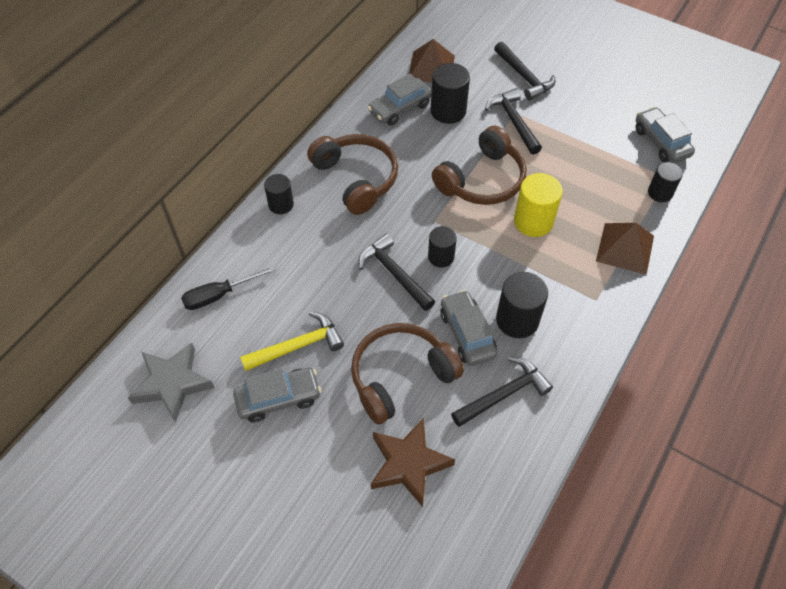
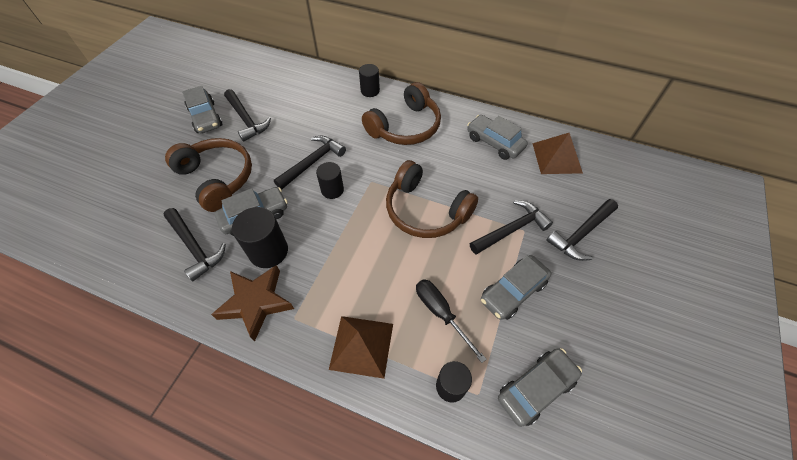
camera: 80 degrees right, 0 degrees up
(172, 384) = (221, 70): grey star -> none
(219, 295) = (287, 77): black screwdriver -> black screwdriver (441, 313)
(298, 346) = (246, 120): yellow hammer -> black hammer
(408, 464) = (144, 192): brown star -> brown star (256, 302)
(448, 111) = (504, 176): black cylinder -> none
(533, 222) = (383, 256): yellow cylinder -> none
(578, 135) = (513, 291): none -> grey car

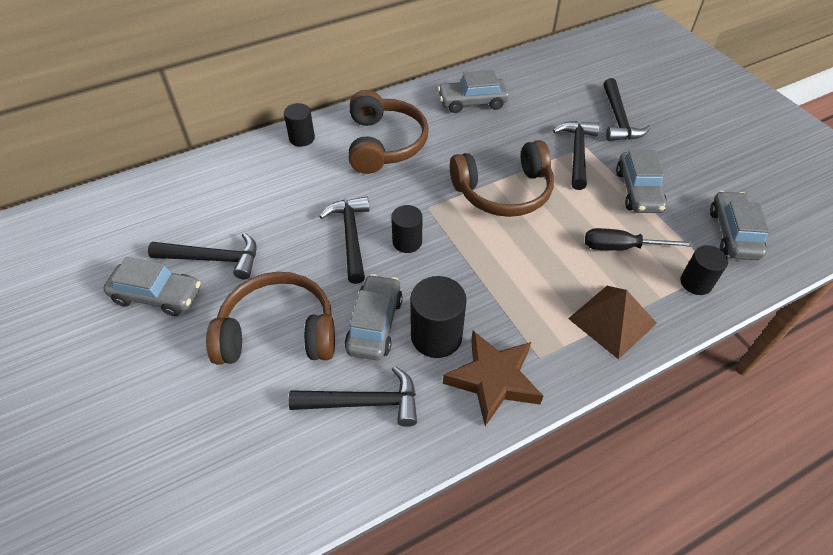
camera: 50 degrees left, 5 degrees down
(557, 157) = (529, 80): brown pyramid -> none

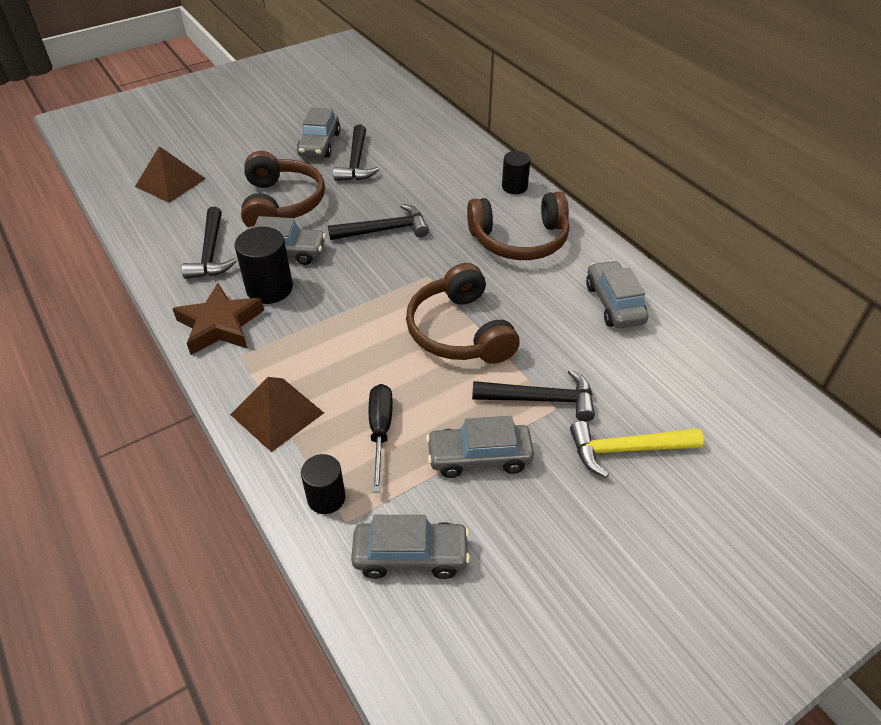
camera: 85 degrees right, 5 degrees down
(186, 476) = (170, 182): none -> brown pyramid
(407, 242) = (380, 264): black cylinder -> none
(618, 119) = (626, 450): black hammer -> yellow hammer

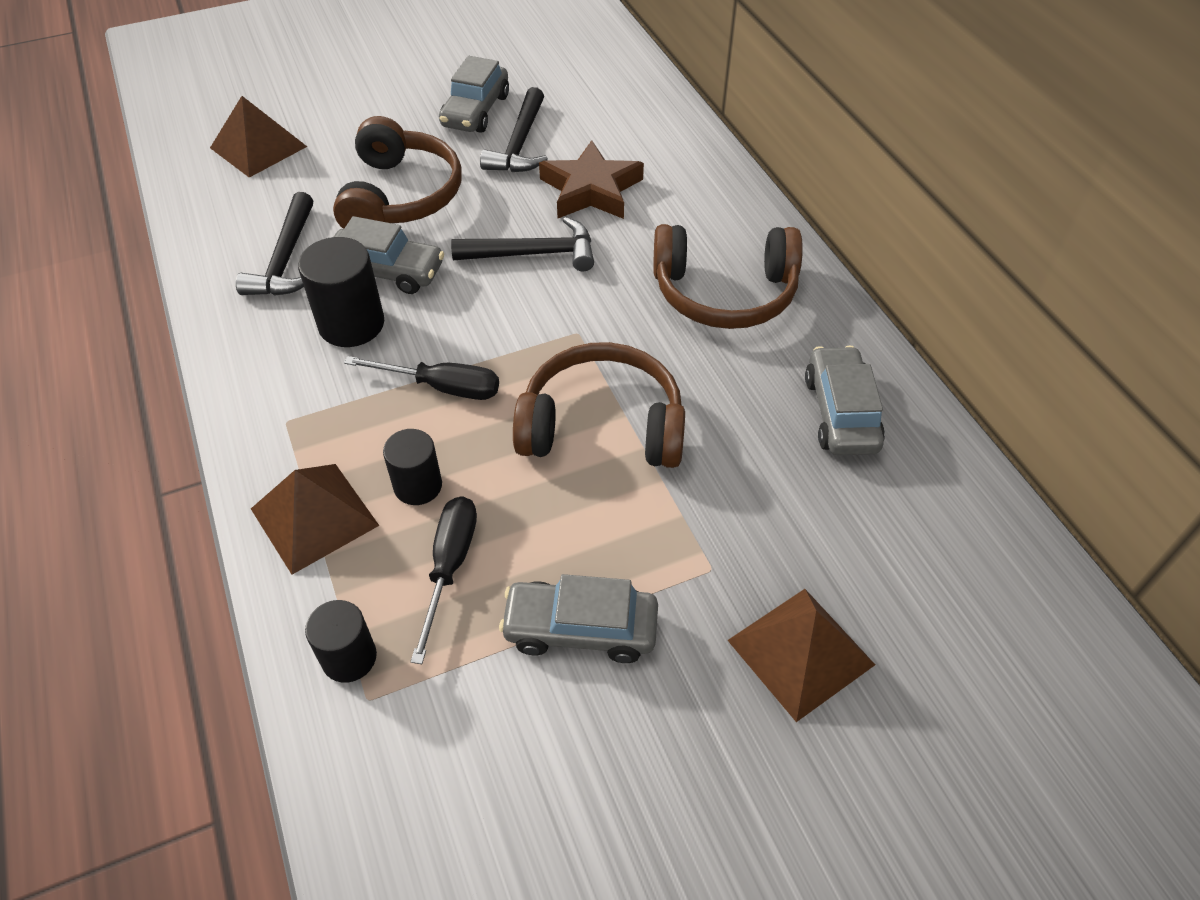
camera: 10 degrees right, 5 degrees up
(220, 325) = (271, 370): brown star -> brown star (591, 189)
(344, 320) = (442, 387): none -> black screwdriver
(410, 556) = (444, 768): grey car -> none
(460, 331) = (602, 426): brown headphones -> brown headphones turned 105 degrees clockwise
(514, 187) = (738, 208): black cylinder -> black cylinder (418, 486)
(541, 399) = (693, 551): black hammer -> none
(626, 450) = (800, 652): yellow hammer -> brown pyramid

